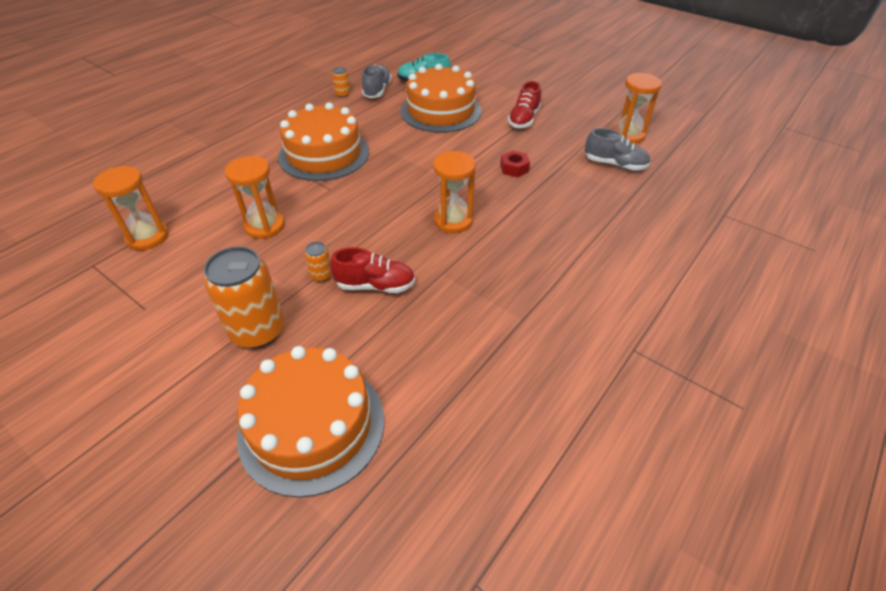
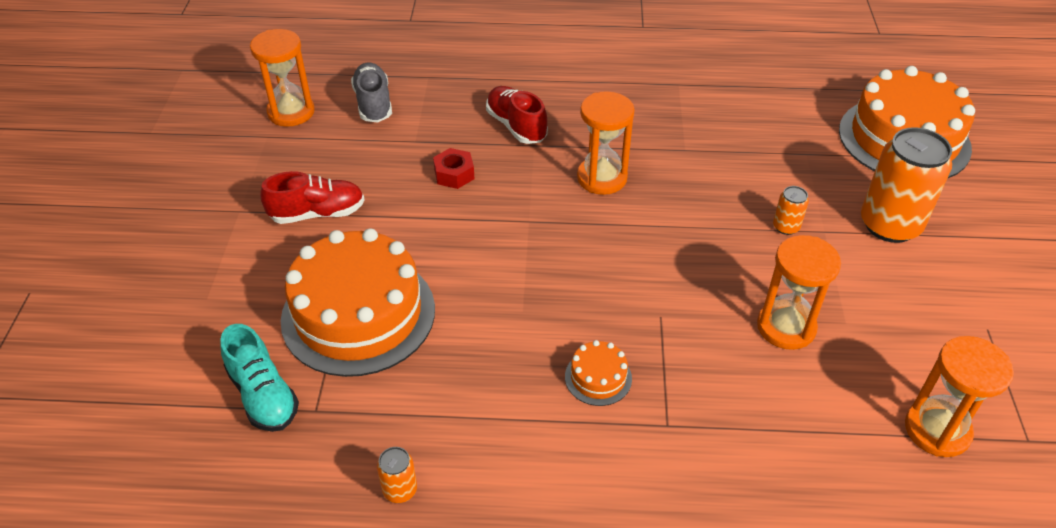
camera: 125 degrees left, 0 degrees up
(324, 154) = (598, 377): orange cake -> orange cake, size x0.41
(375, 285) = (750, 183): red shoe -> red shoe (516, 126)
(377, 91) = (346, 444): grey shoe -> none

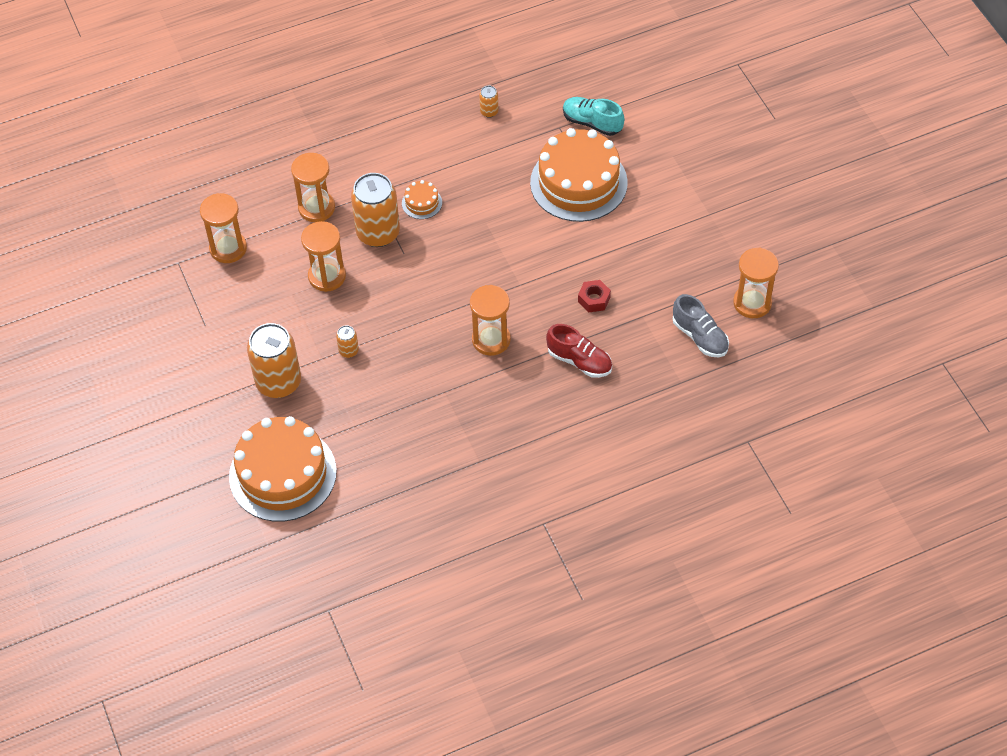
camera: 155 degrees right, 10 degrees up
(317, 213) = (658, 233): red shoe -> none
(685, 359) = (378, 233): none -> orange can
(769, 439) = (316, 208): none -> orange hourglass

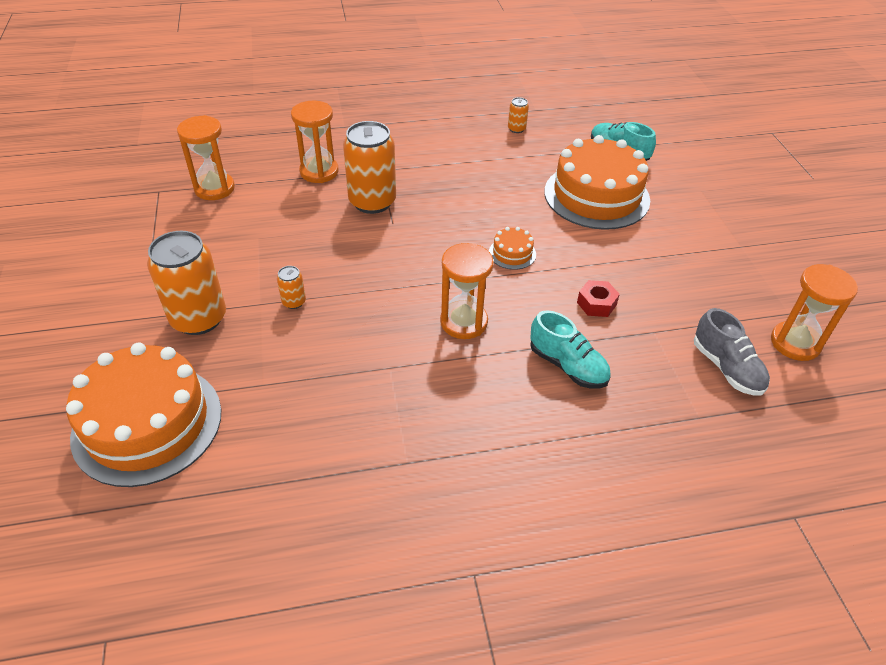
camera: 10 degrees right, 10 degrees down
(327, 276) = (302, 229): orange hourglass -> none
(422, 203) = (427, 185): orange cake -> orange cake (512, 253)
(579, 361) = (568, 366): red shoe -> turquoise shoe

